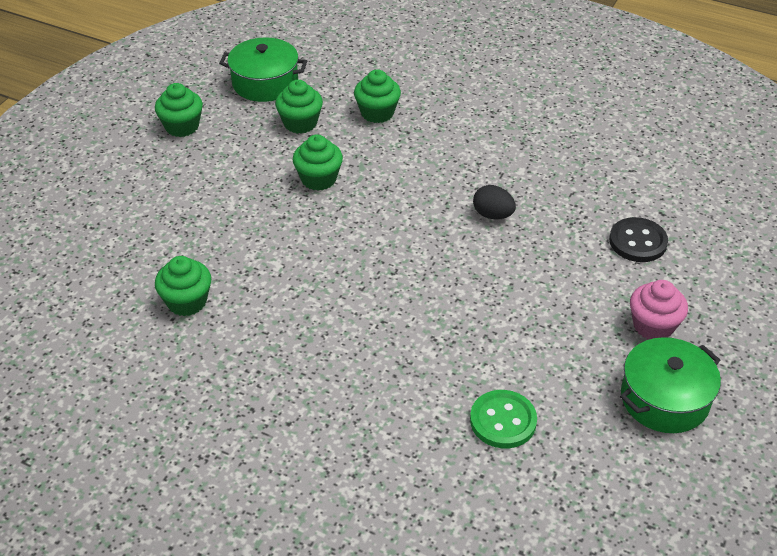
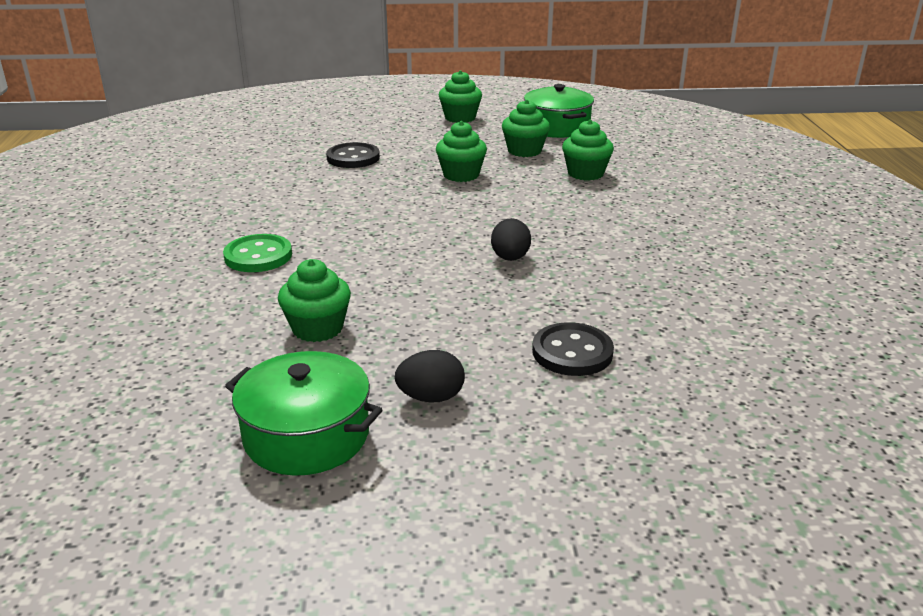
camera: 60 degrees right, 15 degrees down
(187, 302) = (259, 170): green cupcake -> green cupcake (317, 328)
(216, 229) = (353, 158): none -> black button
(503, 421) = (204, 337): green button -> green button (258, 256)
(653, 326) = (431, 397): pink cupcake -> black egg

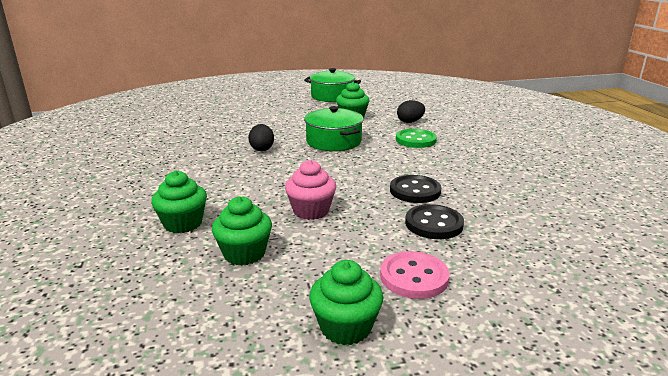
camera: 170 degrees right, 5 degrees down
(401, 132) = (414, 277): none -> pink button
(431, 397) = (292, 105): black egg -> black egg (410, 122)
(461, 175) = (311, 211): green cupcake -> pink cupcake
(557, 127) = (188, 315): green pot -> green pot (333, 142)
(572, 352) = (234, 117): black button -> black button (415, 191)

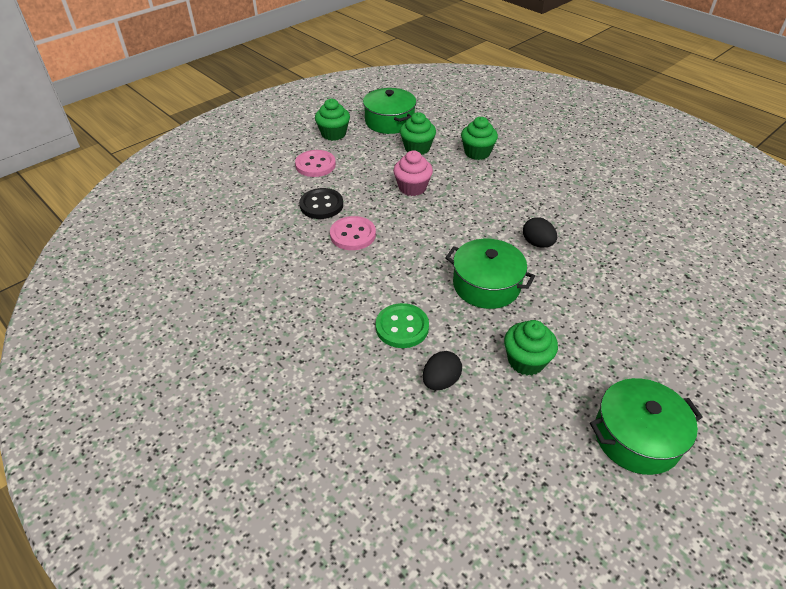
camera: 150 degrees right, 20 degrees up
(223, 317) = (389, 121): none -> green pot
(415, 191) = (353, 235): black button -> pink button

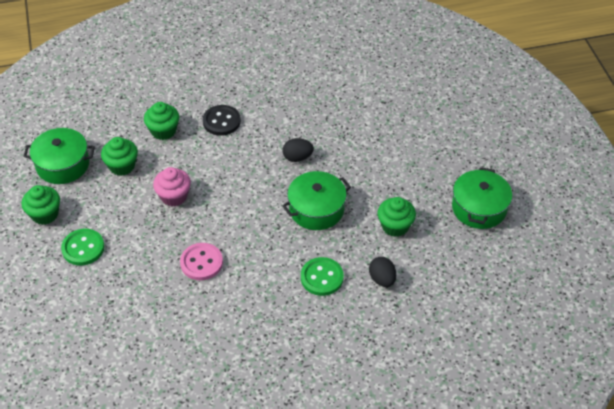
camera: 60 degrees left, 5 degrees up
(315, 165) = (83, 248): pink button -> green button
(321, 205) = (146, 267): black button -> black button (221, 121)

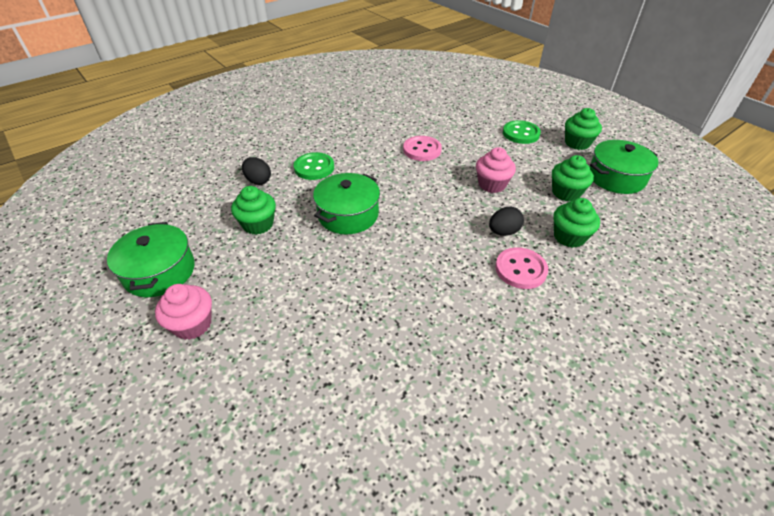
camera: 155 degrees right, 5 degrees down
(221, 121) = (520, 269): black button -> pink button
(297, 157) = (401, 258): black egg -> black egg (503, 232)
(457, 160) = (192, 324): none -> pink cupcake

